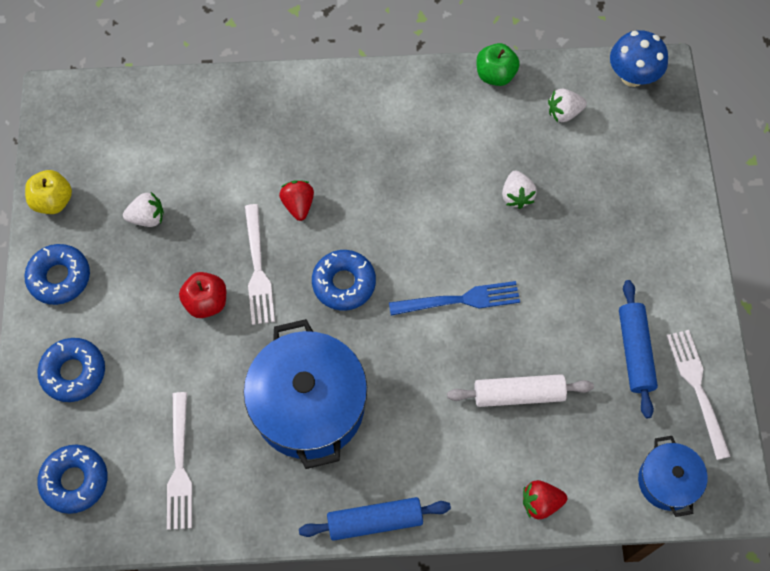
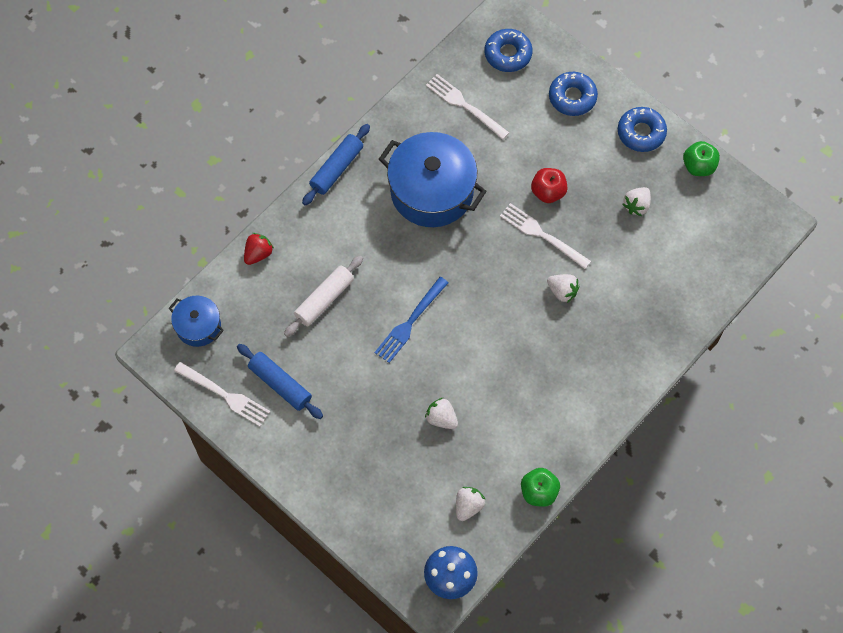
camera: 135 degrees right, 0 degrees up
(53, 201) = (698, 166): yellow apple -> green apple
(298, 205) = (562, 291): red strawberry -> white strawberry
(344, 283) = (485, 271): blue donut -> none

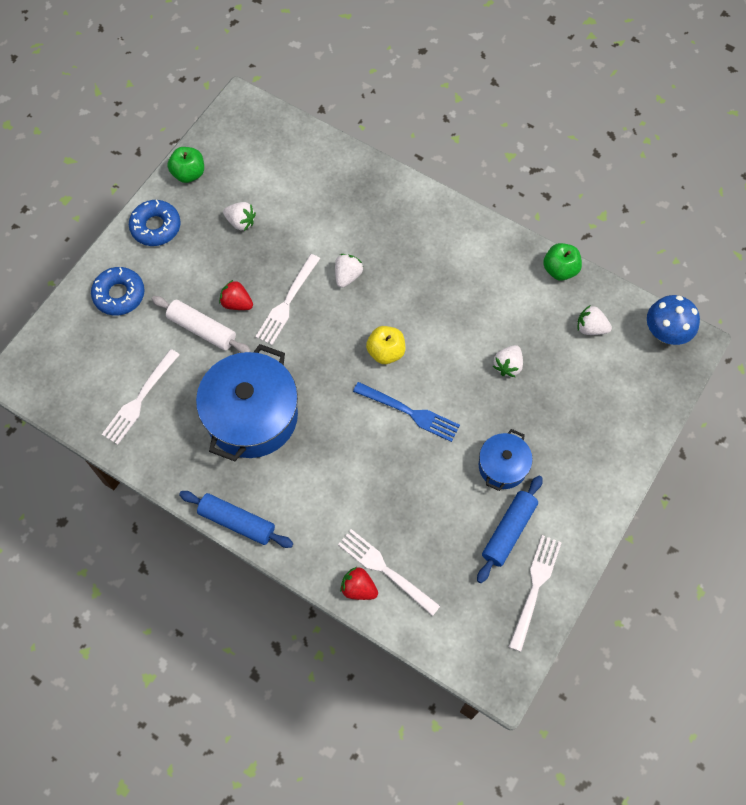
camera: 100 degrees left, 0 degrees up
(198, 326) = (460, 636): blue pot -> blue pot (502, 466)
(269, 277) = (385, 570): none -> white fork
(324, 299) = (401, 504): white rolling pin -> white rolling pin (202, 329)
(475, 312) = (386, 352): none -> yellow apple
(508, 54) = (69, 365): blue donut -> none
(548, 192) = (237, 303): red apple -> red strawberry

